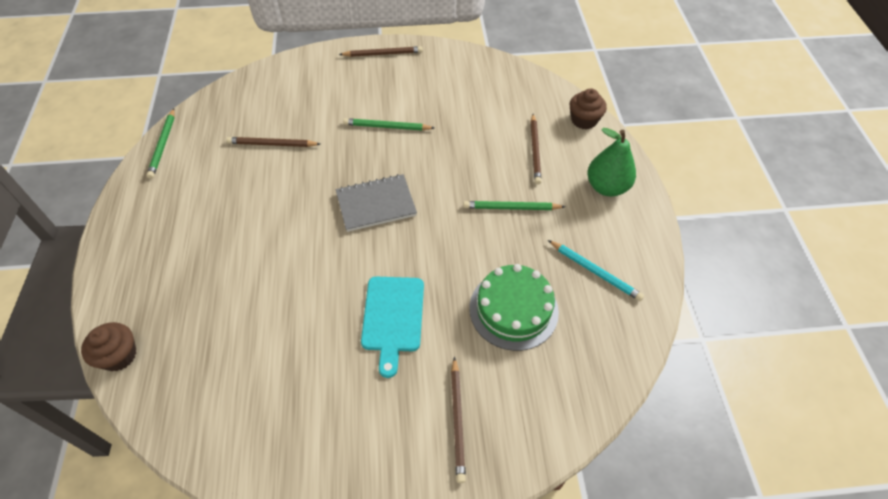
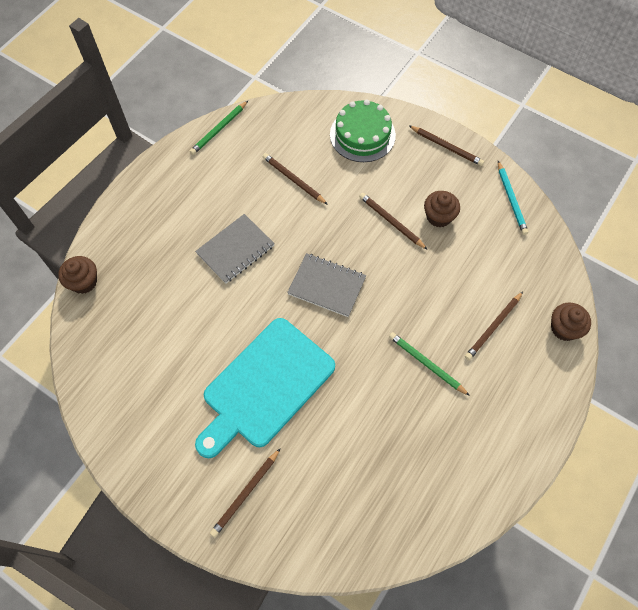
camera: 40 degrees right, 10 degrees up
(264, 228) = (235, 250): none -> grey notebook
(387, 127) = (391, 222): green pencil -> brown pencil
(393, 318) = (265, 386): turquoise cutting board -> turquoise cutting board, size x1.66
(422, 102) = (439, 216): none -> brown cupcake
(513, 309) = (353, 446): green cake -> green cake (362, 135)
(595, 271) = (442, 466): turquoise pencil -> turquoise pencil (511, 199)
(606, 187) = (523, 403): green pear -> none

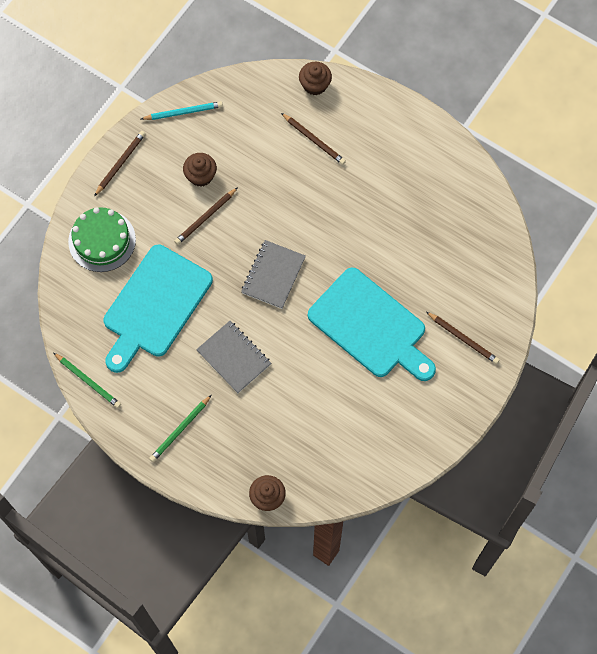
camera: 90 degrees left, 5 degrees up
(294, 180) = (154, 306): brown pencil -> turquoise cutting board
(426, 364) = (348, 195): green pencil -> green pencil (180, 429)

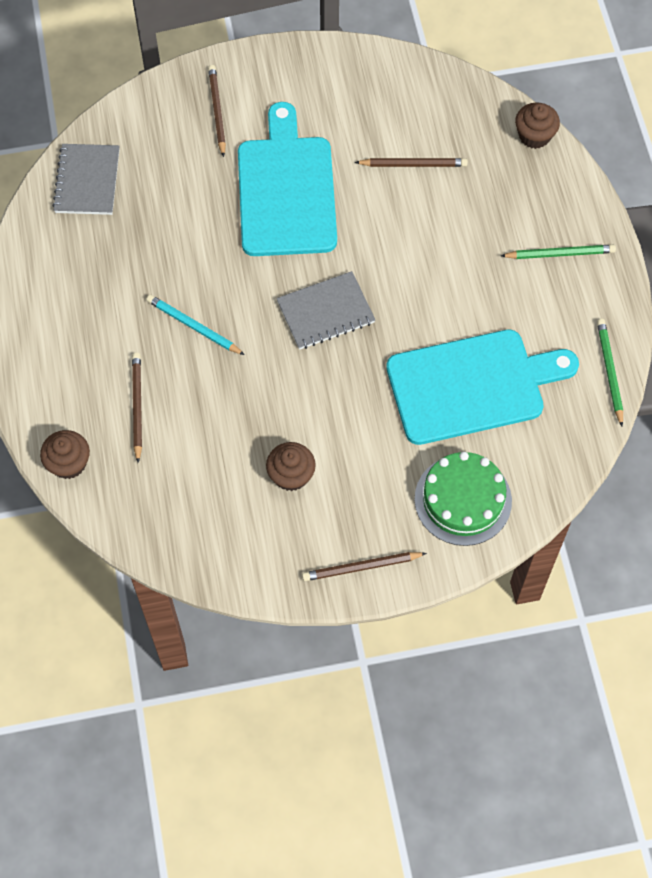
camera: 135 degrees left, 5 degrees down
(183, 112) = (236, 563): turquoise pencil -> turquoise pencil (194, 326)
(205, 217) = (331, 427): brown pencil -> brown pencil (413, 164)
(234, 357) = (444, 272): grey notebook -> grey notebook (87, 181)

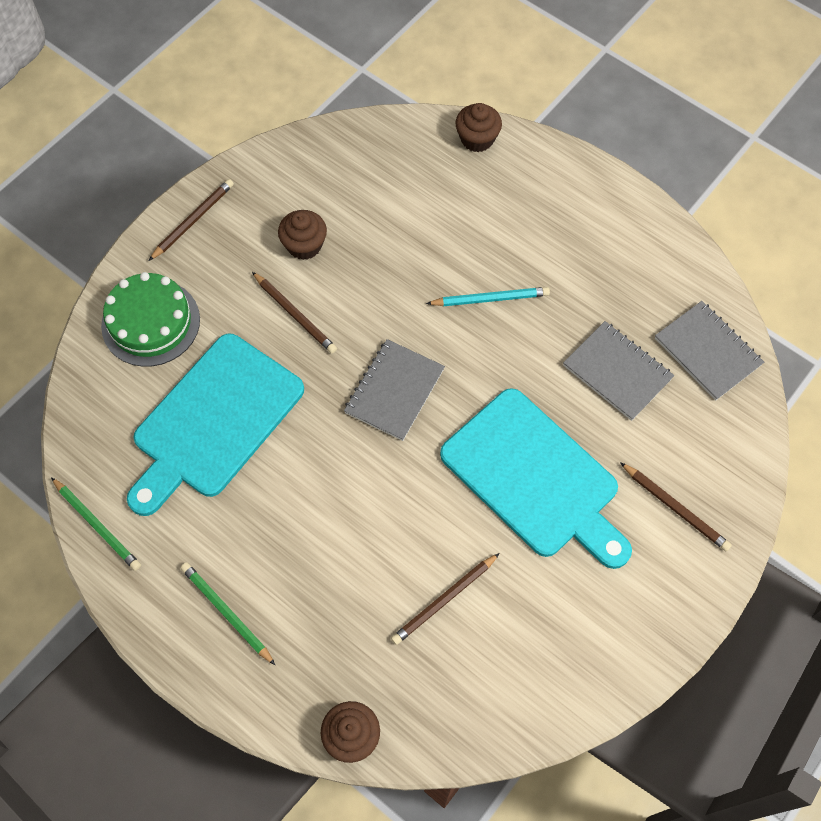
camera: 140 degrees right, 0 degrees up
(137, 407) = (469, 210): brown pencil -> brown pencil (294, 314)
(161, 213) = (617, 372): none -> grey notebook
(559, 254) = (227, 613): green pencil -> green pencil turned 90 degrees clockwise

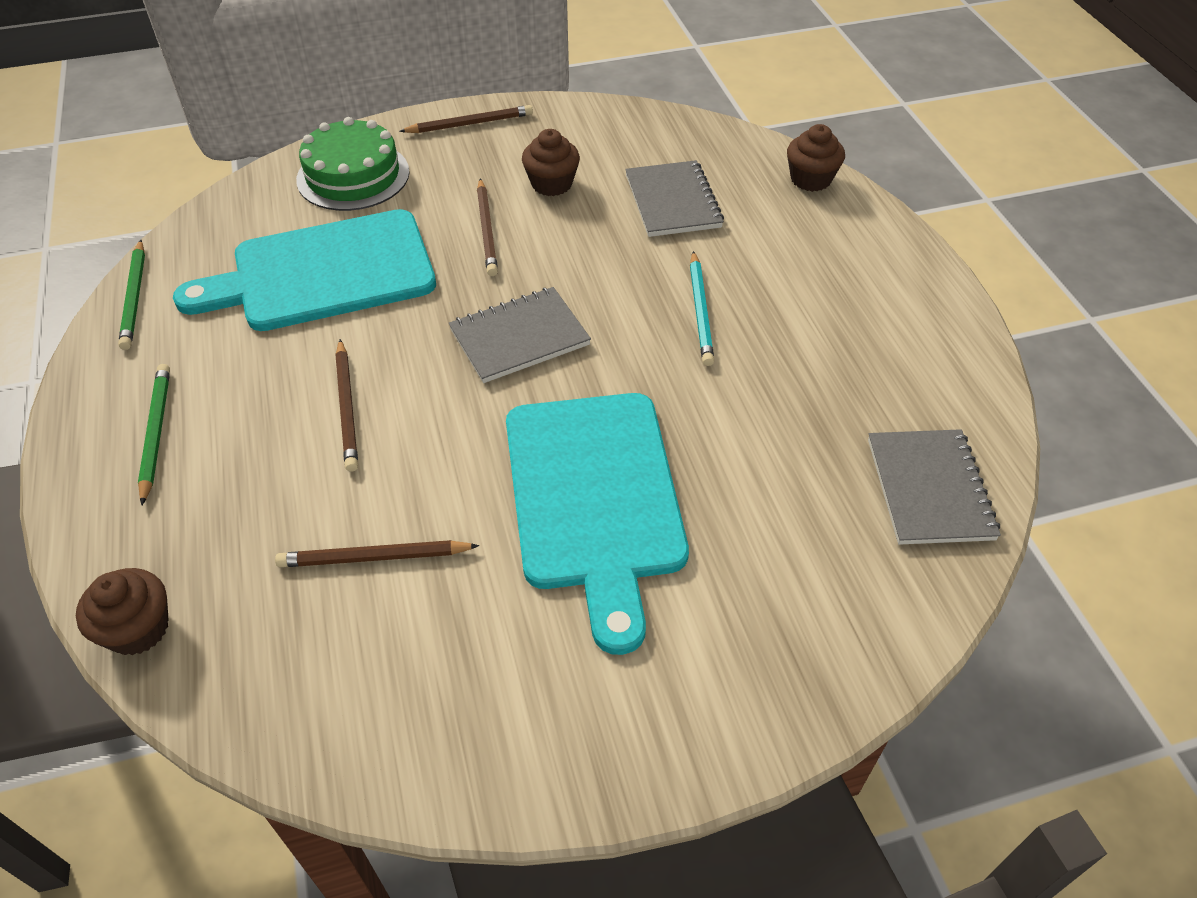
camera: 35 degrees right, 15 degrees down
(490, 299) = (700, 311): turquoise pencil -> turquoise pencil turned 60 degrees clockwise
(617, 372) = (790, 449): grey notebook -> grey notebook (672, 202)
(675, 508) = (743, 632): brown pencil -> brown pencil (347, 407)

